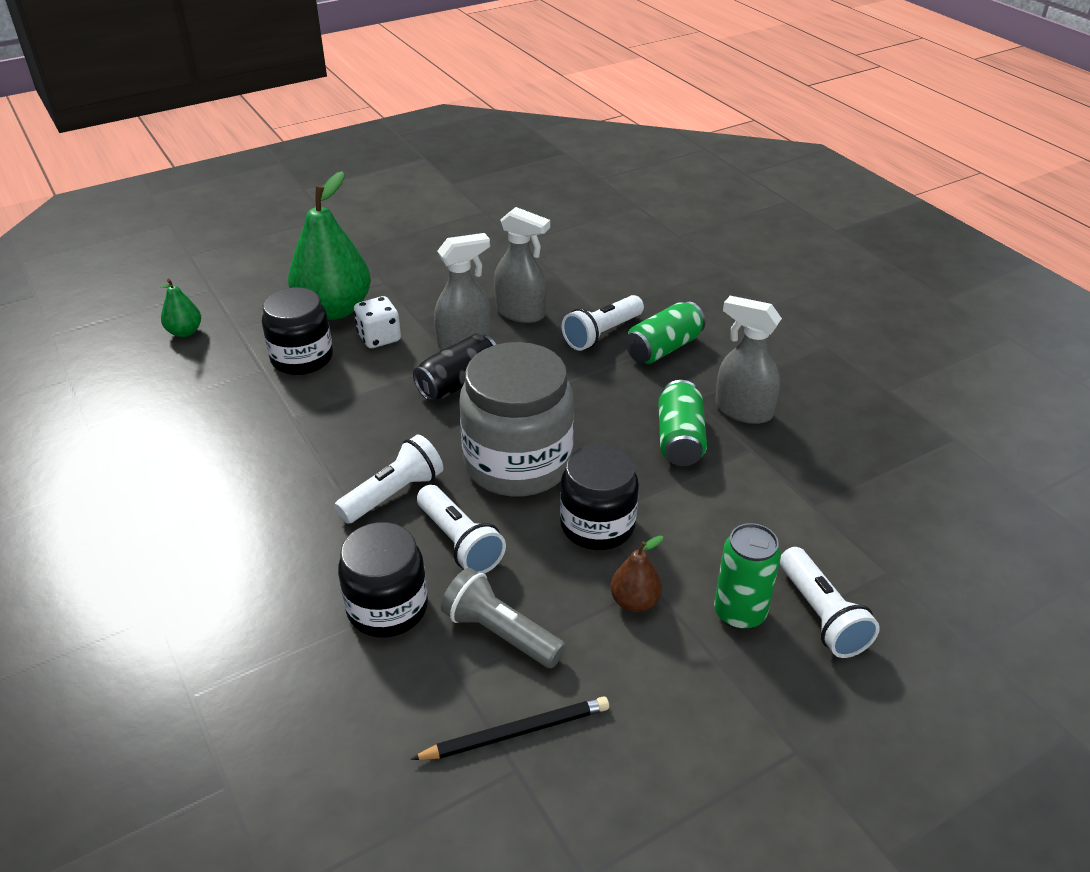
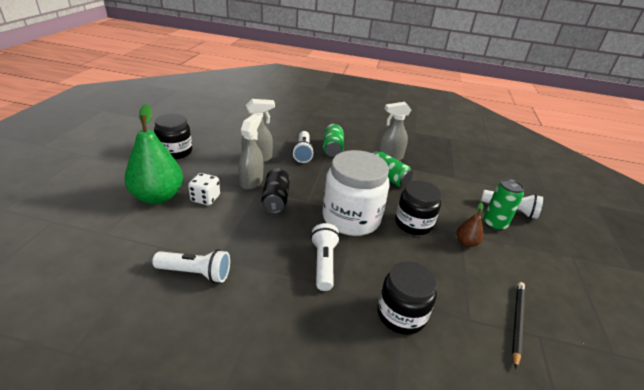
camera: 50 degrees left, 5 degrees down
(185, 332) = (68, 254): green pear -> none
(302, 358) = (176, 229): black jar -> black jar (175, 152)
(459, 542) = (381, 264): white flashlight -> white flashlight (196, 273)
(500, 633) = (452, 289): grey flashlight -> none
(518, 463) = (351, 218): grey jar -> white jar

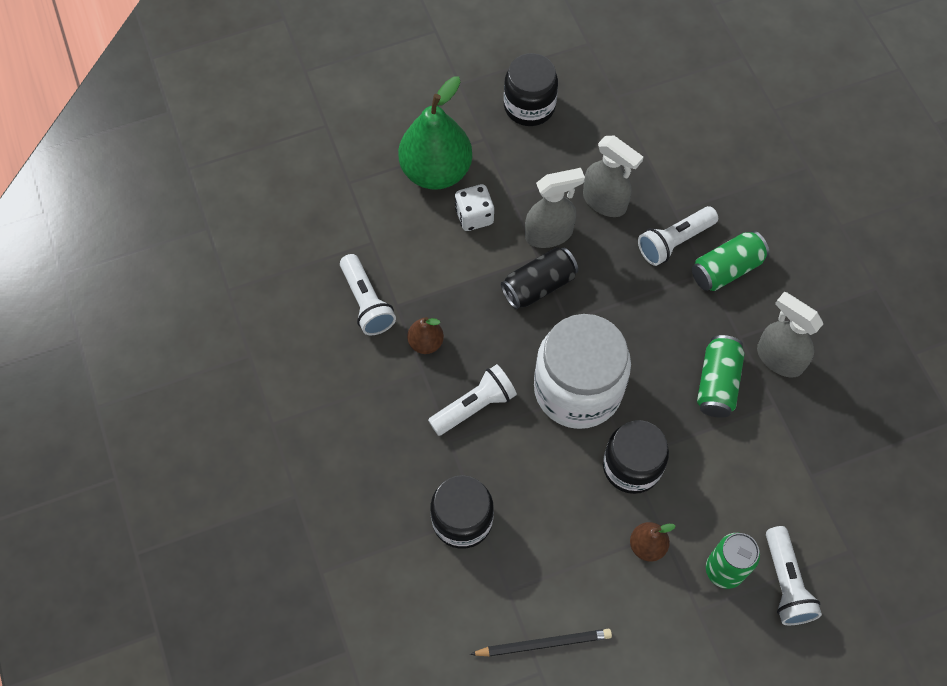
camera: 60 degrees right, 30 degrees up
(258, 261) = (426, 343): none -> brown pear

